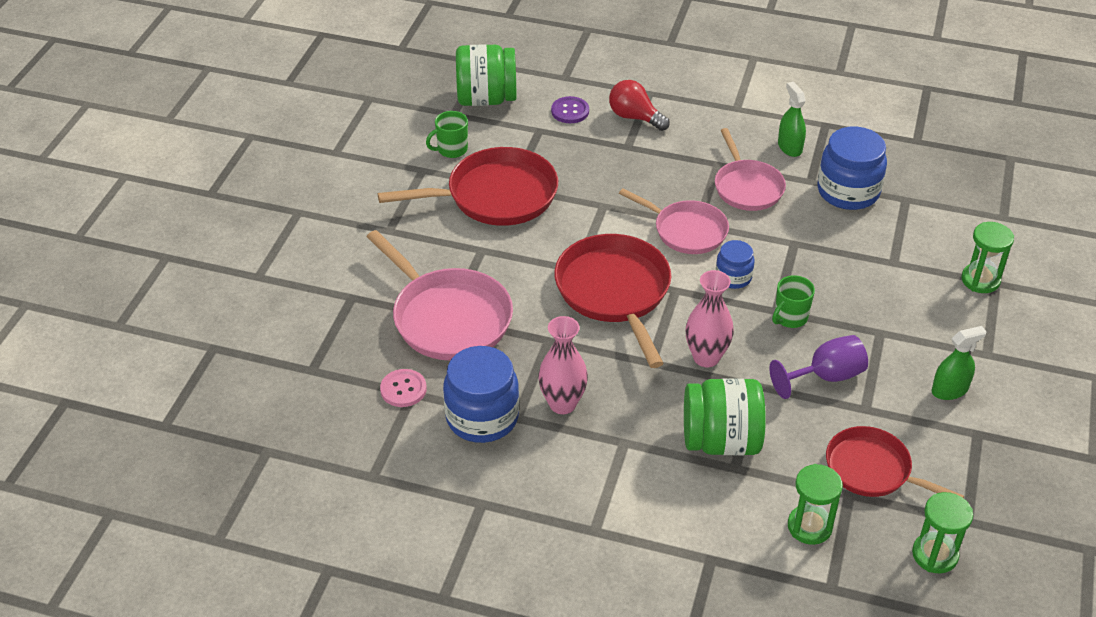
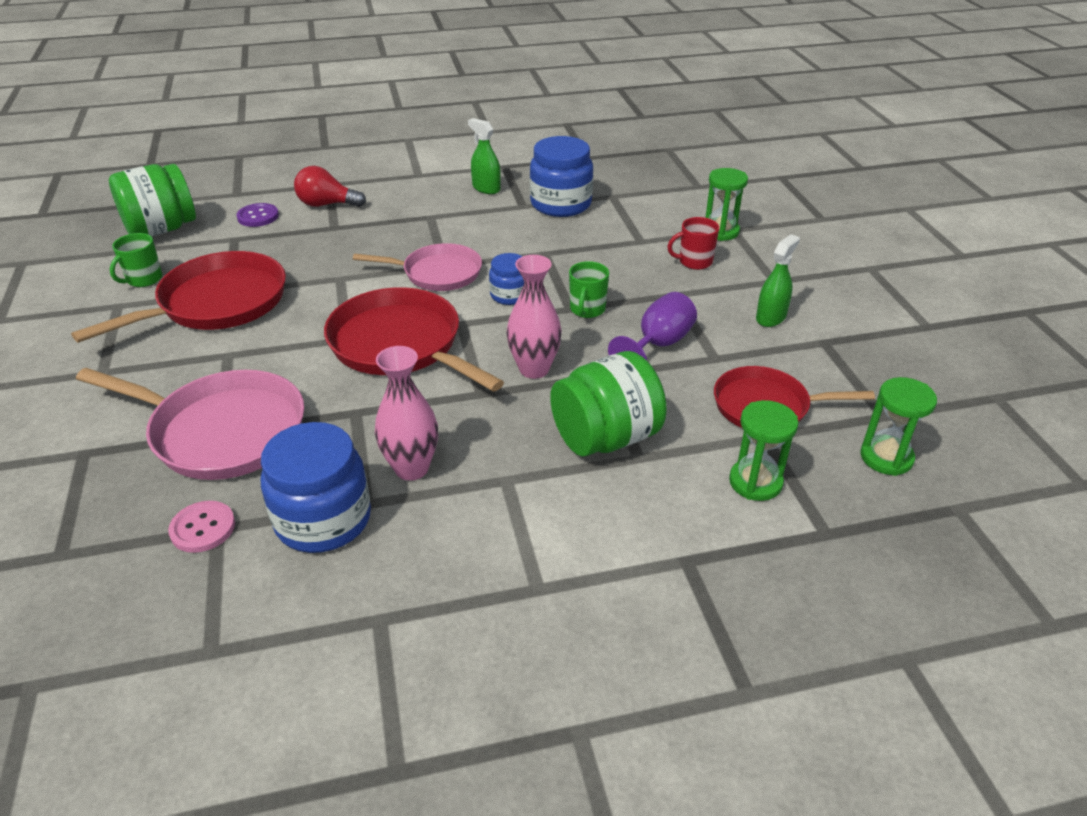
camera: 30 degrees left, 5 degrees down
(747, 187) = (470, 225): pink pan -> none
(926, 305) = (694, 262): none -> red mug

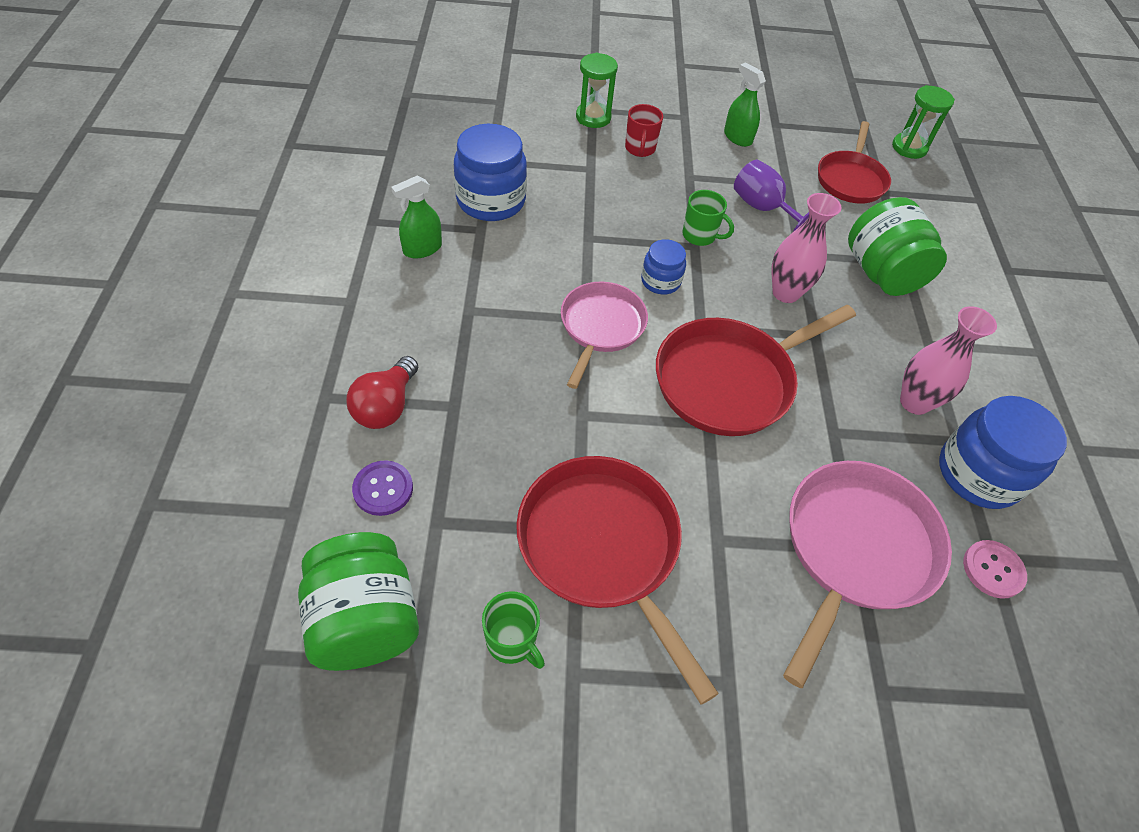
camera: 80 degrees left, 15 degrees up
(755, 482) = (932, 213): green hourglass -> none

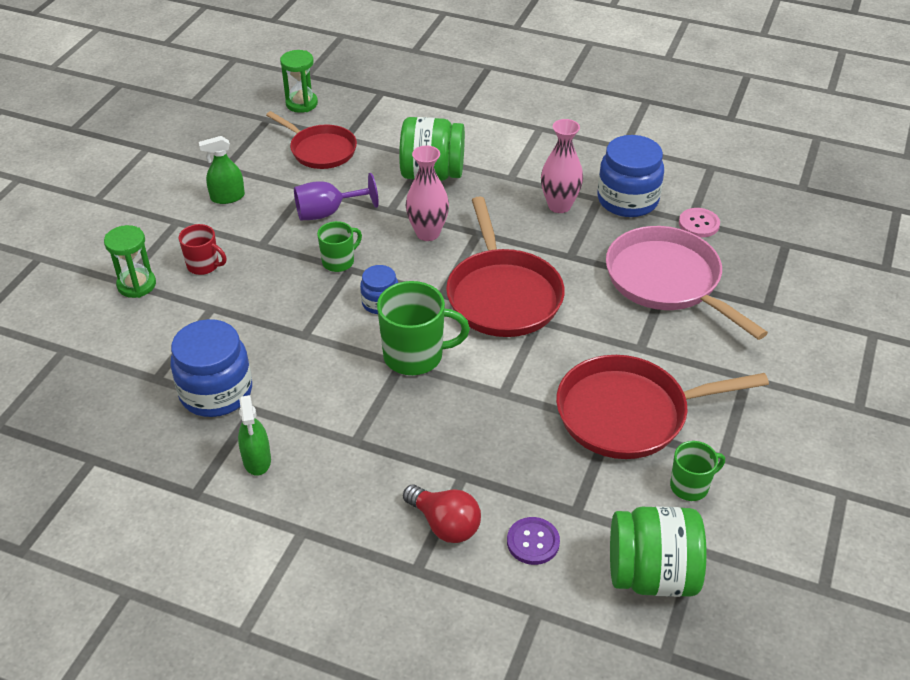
camera: 65 degrees left, 10 degrees down
(601, 327) = (415, 356): pink pan -> green mug

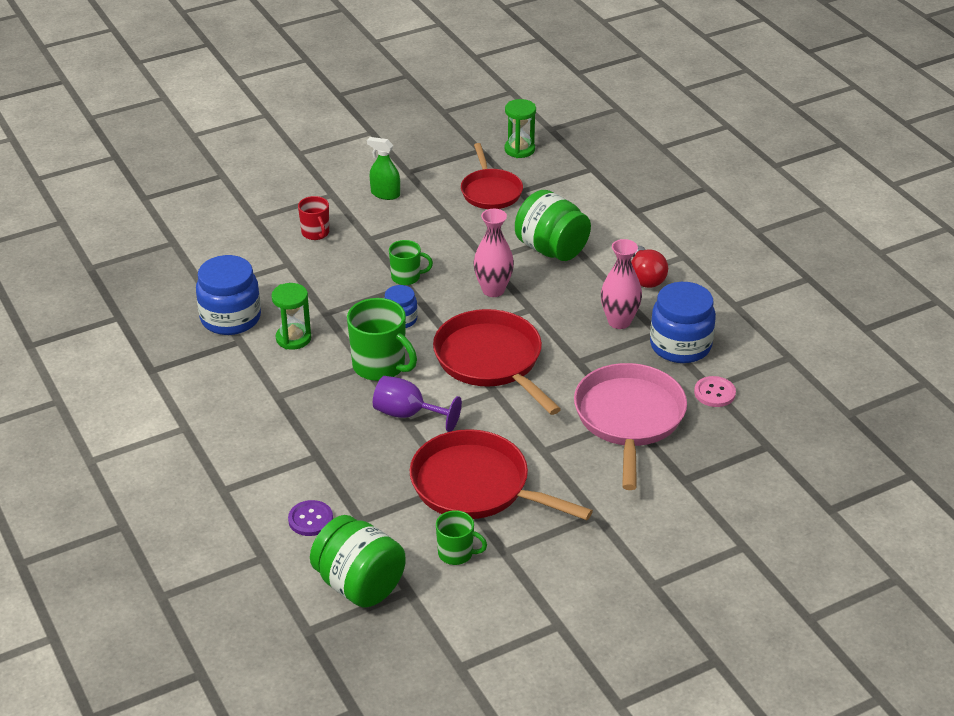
camera: 40 degrees right, 5 degrees down
(136, 285) = (260, 224): green hourglass -> green hourglass (293, 338)
(257, 460) = (207, 372): green spray bottle -> none
(327, 213) = (440, 239): purple goblet -> purple goblet (408, 414)
(445, 524) = (271, 476): red light bulb -> red light bulb (645, 278)
(502, 295) = (491, 361): red pan -> red pan turned 120 degrees clockwise

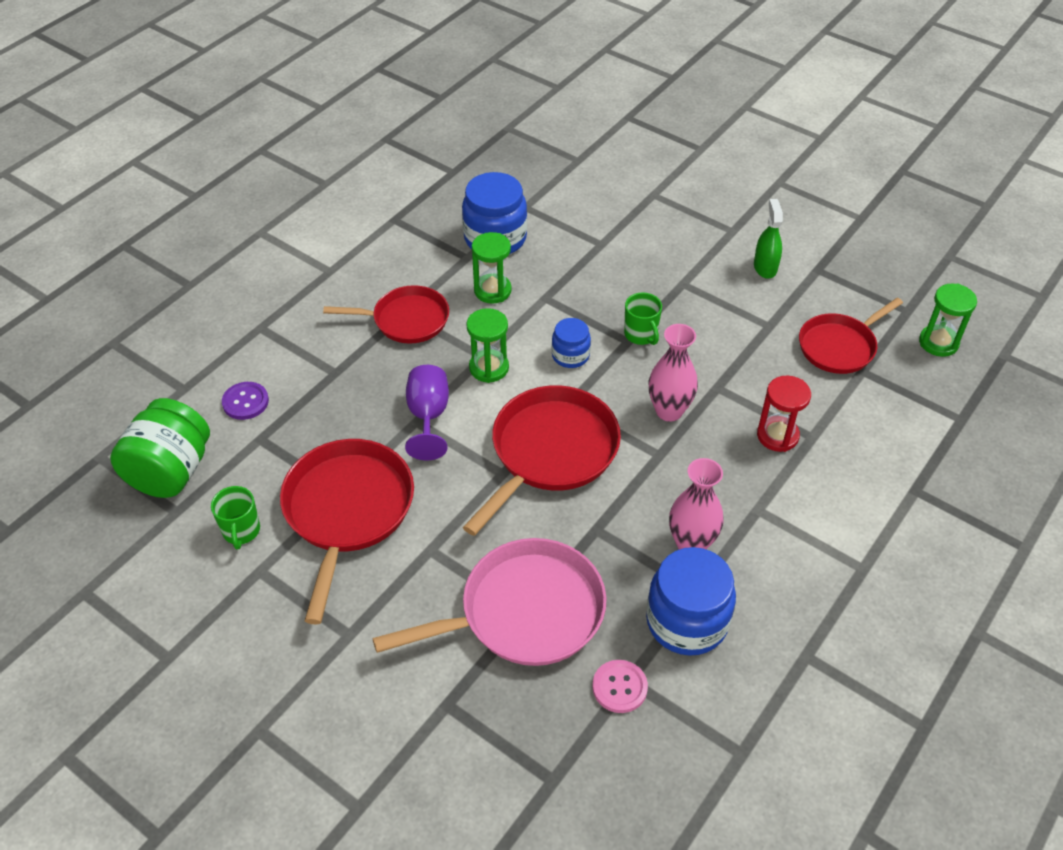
camera: 65 degrees right, 10 degrees up
(288, 397) = (406, 320): none -> red pan
(316, 233) = (661, 243): red mug -> none
(380, 366) = (489, 368): green mug -> green hourglass
(551, 249) = (777, 435): green jar -> red hourglass
(645, 278) = (791, 543): red light bulb -> none

